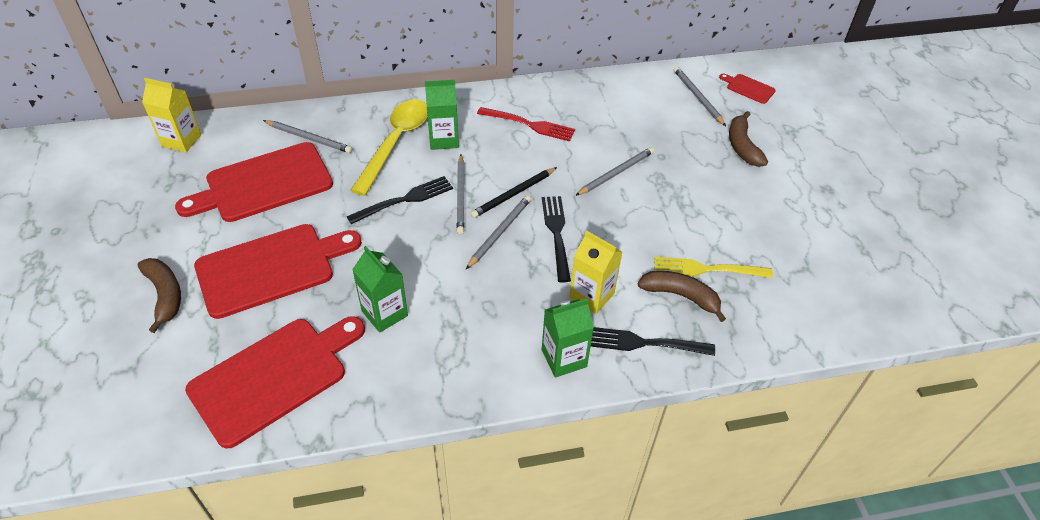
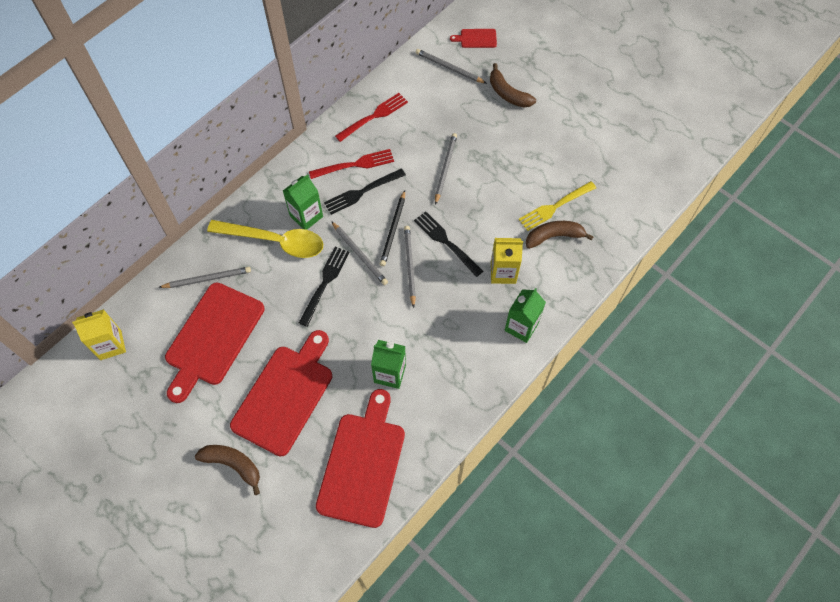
camera: 35 degrees left, 15 degrees up
(395, 143) = (275, 241): yellow spoon -> yellow spoon turned 120 degrees clockwise
(585, 98) = (374, 116): none -> red fork
(644, 343) = (558, 284): black fork -> black fork (362, 192)

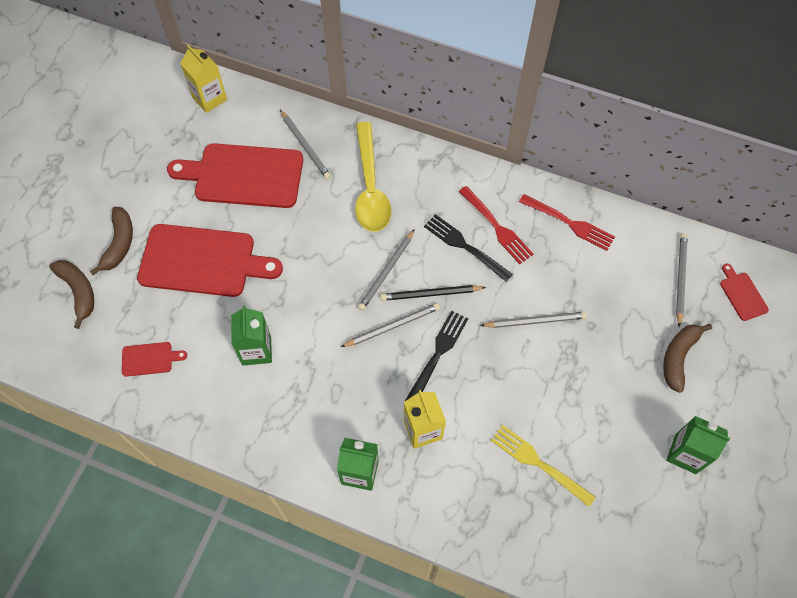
camera: 70 degrees right, 0 degrees up
(306, 216) = (412, 204): green carton -> green carton (685, 453)
(325, 283) = (339, 251): black fork -> none
(362, 464) = (150, 359): red cutting board -> red cutting board, size x0.43
(554, 236) = (496, 475): brown banana -> brown banana (79, 291)

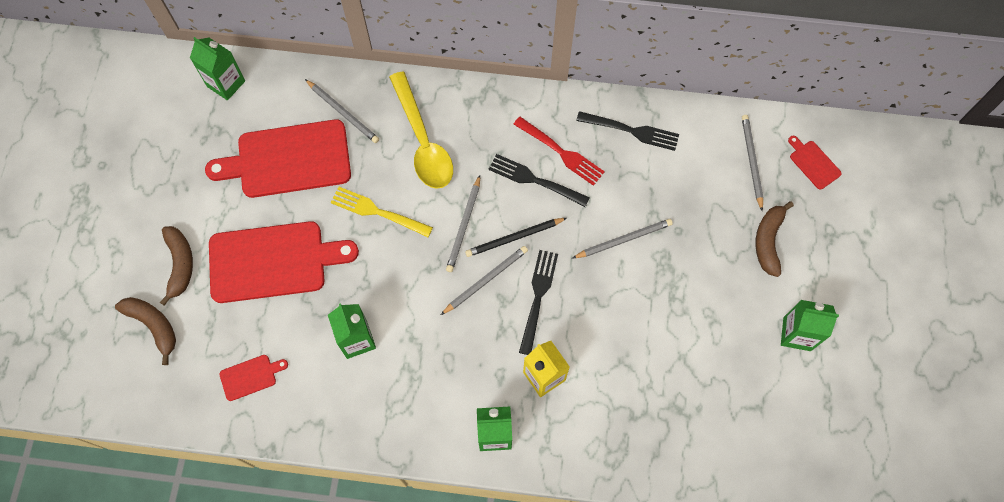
camera: 15 degrees left, 5 degrees up
(209, 98) = (226, 84): yellow carton -> green carton
(538, 463) = (663, 380): yellow fork -> yellow fork (377, 212)
(569, 223) = (631, 131): red fork -> black fork

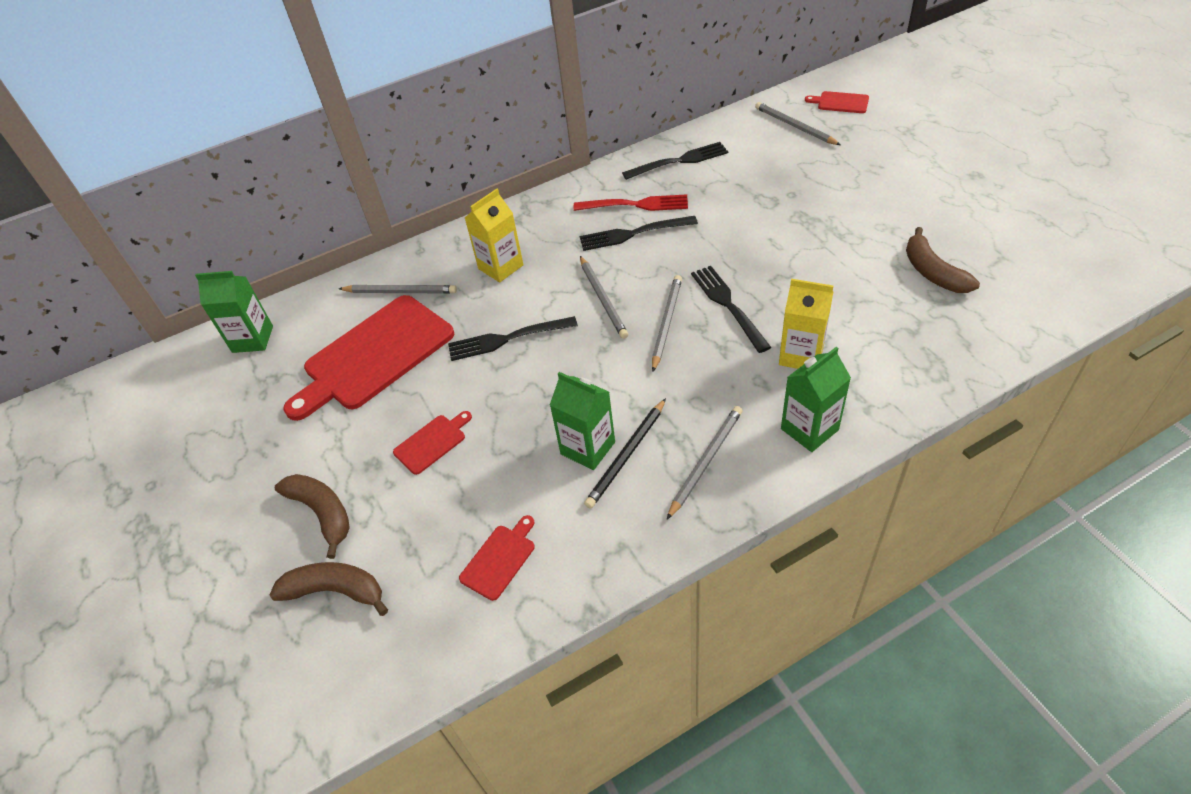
camera: 30 degrees left, 20 degrees down
(273, 261) = (432, 442): red cutting board -> red cutting board, size x0.43
(377, 212) = (507, 339): yellow fork -> black fork
(423, 141) = (500, 267): yellow spoon -> yellow carton
(514, 238) = (659, 280): black pencil -> black pencil (627, 455)
(623, 239) = (754, 225): grey pencil -> grey pencil (705, 461)
(768, 241) = (867, 160): brown banana -> brown banana (932, 272)
(797, 334) = (964, 197): green carton -> none

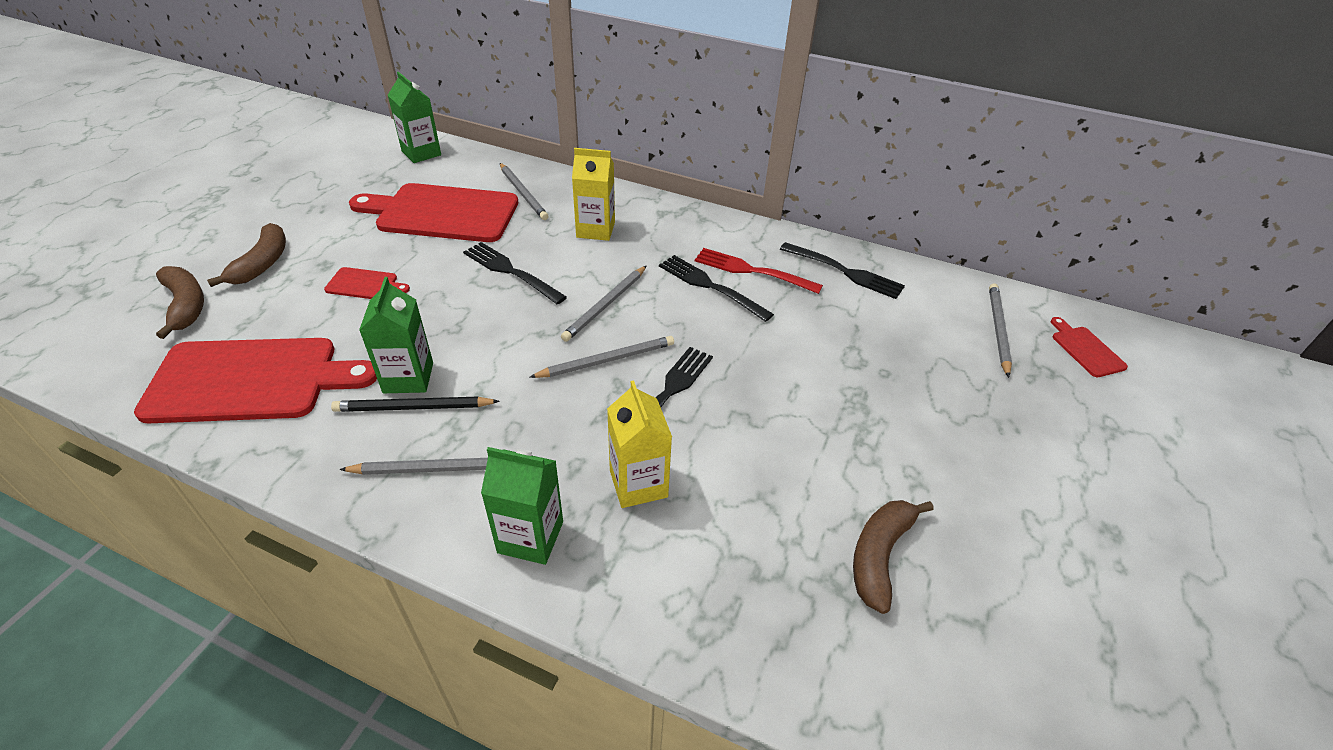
camera: 45 degrees right, 5 degrees down
(500, 559) = (251, 380): red cutting board -> red cutting board, size x2.30
(636, 205) = (752, 271): red fork -> red fork turned 150 degrees clockwise

